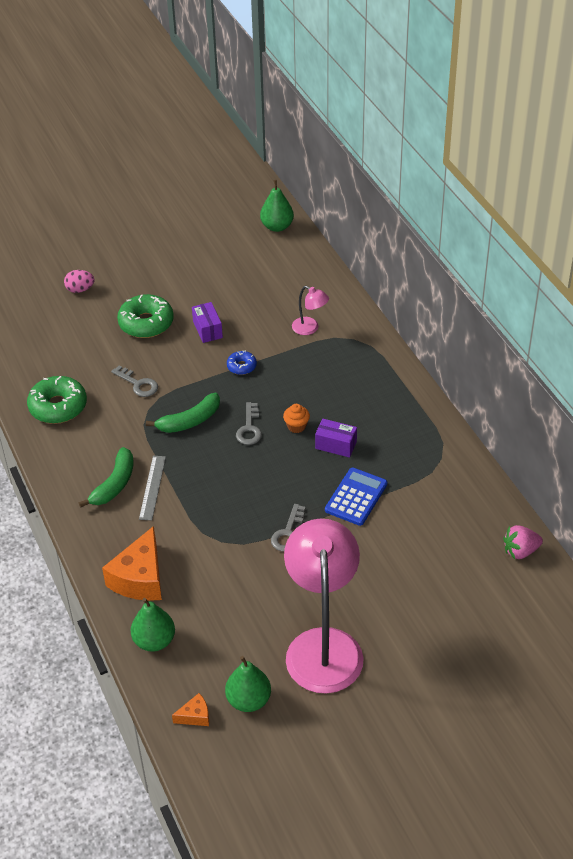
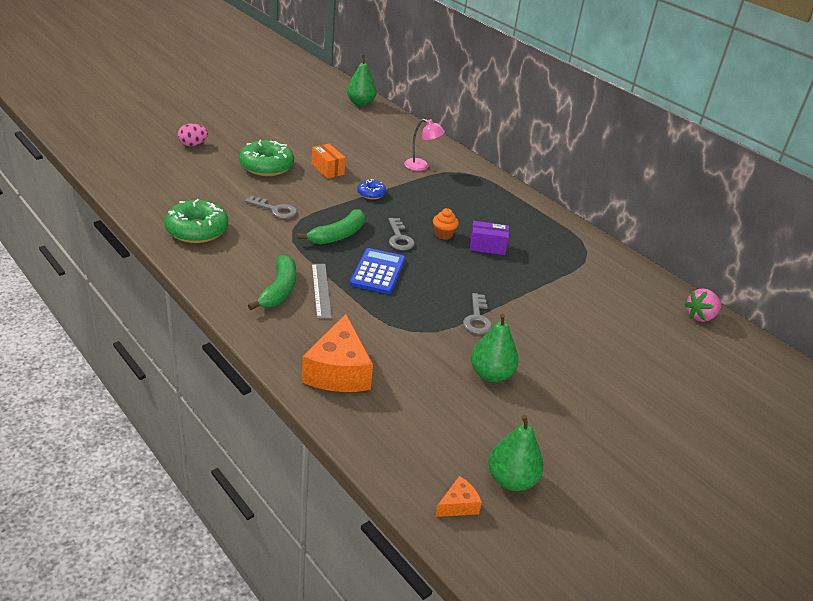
camera: 20 degrees left, 10 degrees down
(154, 641) = (378, 431): green pear -> green pear (491, 374)
(207, 329) = (328, 169): purple box -> orange box
(323, 645) = (563, 415): pink lamp -> none
(356, 497) = (527, 285): blue calculator -> blue calculator (378, 272)

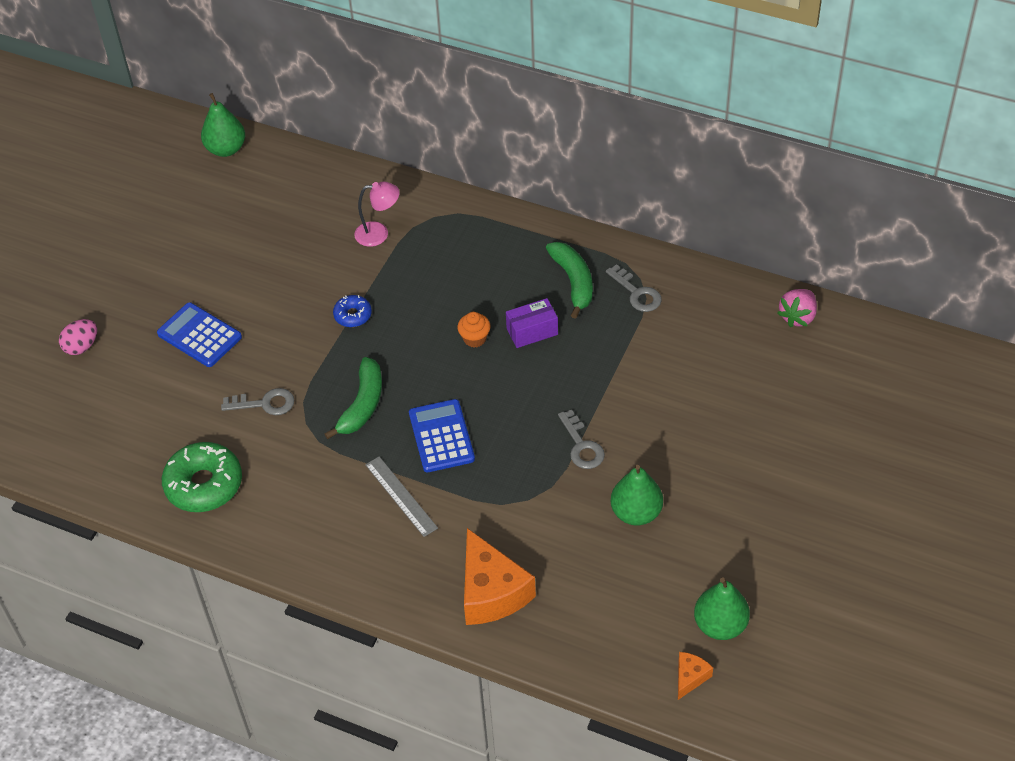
camera: 20 degrees left, 15 degrees up
(266, 166) = (199, 335): green donut -> blue calculator
(279, 290) = (358, 520): green banana -> green banana (573, 282)
(328, 169) = (274, 300): orange box -> none
(399, 238) = (431, 371): grey key -> grey key (637, 293)

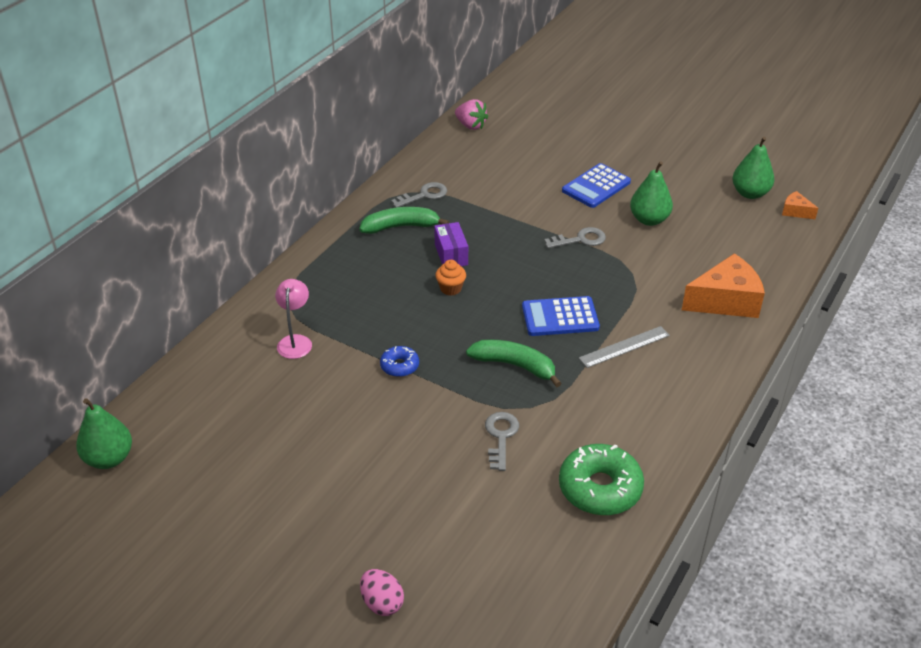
camera: 85 degrees left, 10 degrees down
(199, 335) = (394, 488): blue calculator -> blue calculator (596, 186)

